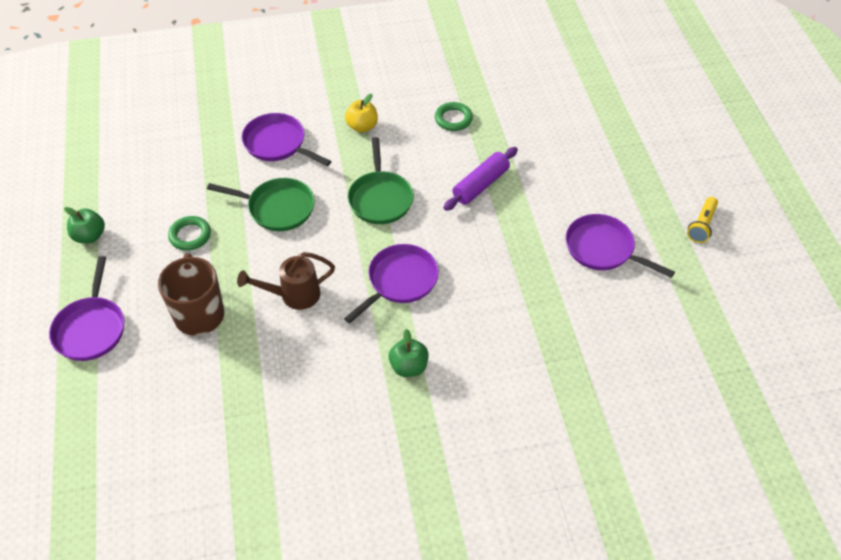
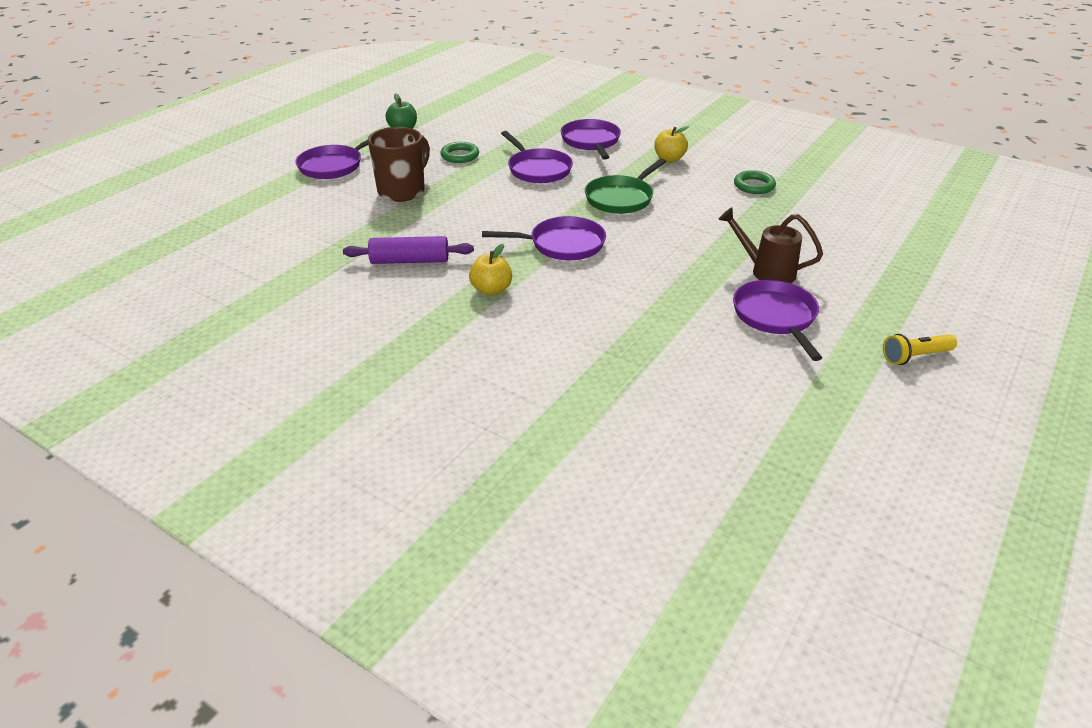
camera: 45 degrees right, 15 degrees down
(277, 208) = (537, 169): green pan -> purple pan
(294, 295) = (475, 213): brown watering can -> brown watering can (766, 271)
(409, 366) = (491, 290): green apple -> yellow apple
(480, 185) = (718, 228): purple rolling pin -> purple rolling pin (410, 261)

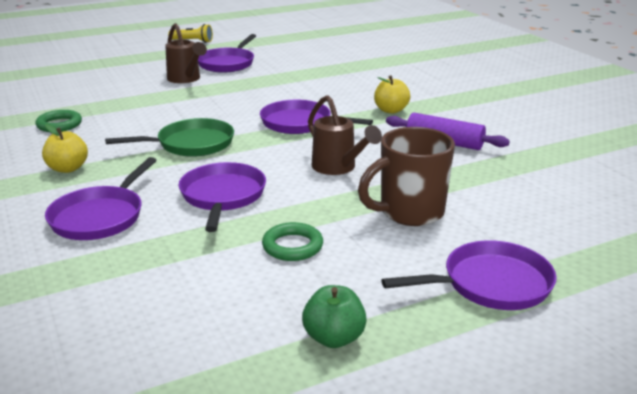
camera: 150 degrees left, 10 degrees down
(482, 210) = (338, 168): none -> brown watering can

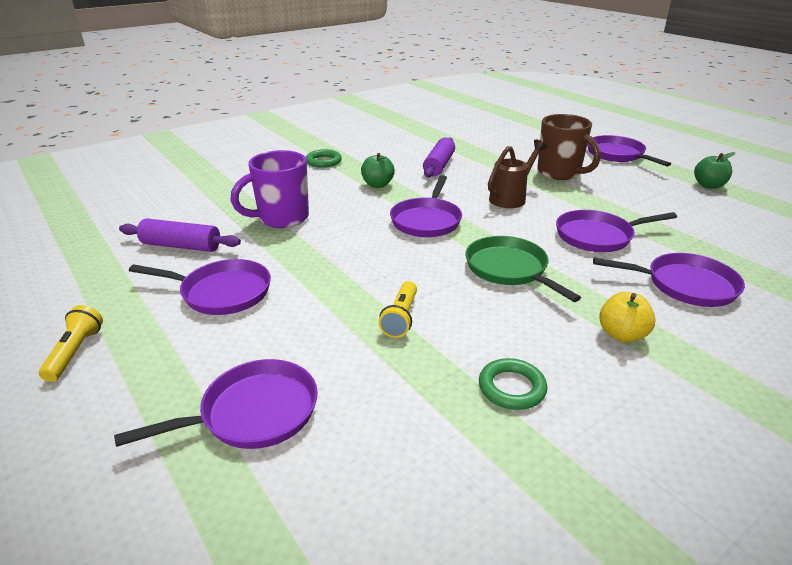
camera: 100 degrees left, 5 degrees up
(109, 71) = (253, 413): none -> purple pan
(158, 104) = (400, 318): none -> yellow flashlight
(186, 79) = (296, 315): brown watering can -> none
(292, 246) = (638, 203): green ring -> green ring (323, 161)
(296, 53) = (181, 246): none -> purple rolling pin
(328, 76) = (281, 218): none -> purple mug
(391, 110) = (377, 185): yellow apple -> green apple

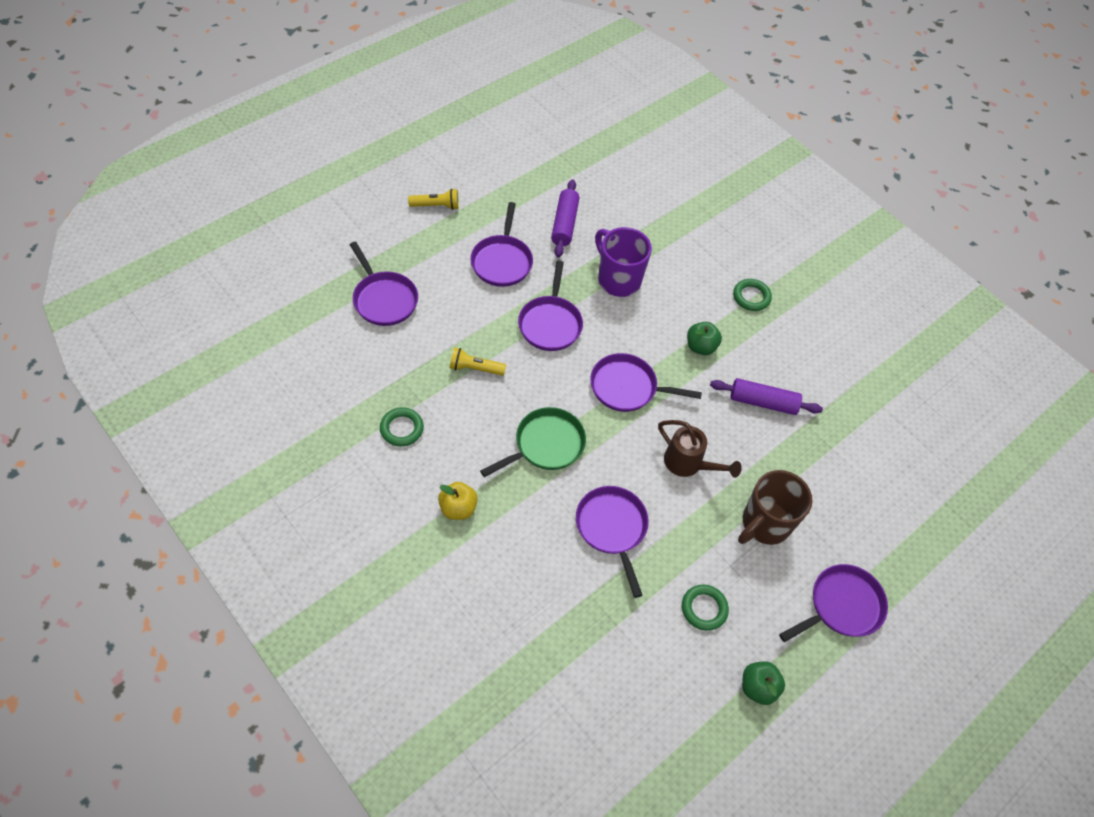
camera: 80 degrees right, 25 degrees up
(655, 200) = (704, 609): none -> green ring
(685, 285) = (529, 578): purple pan -> purple pan (550, 323)

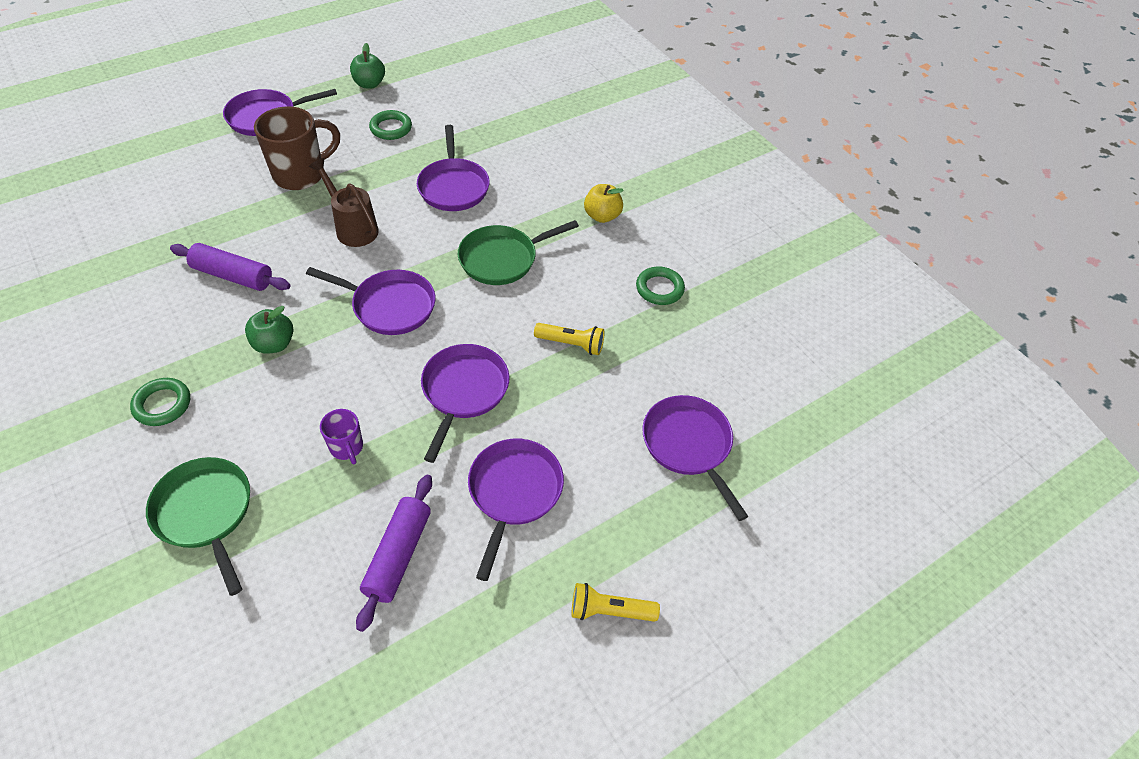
camera: 170 degrees left, 5 degrees down
(618, 279) = (347, 448): purple mug -> purple mug, size x0.51
(686, 237) = (206, 513): none -> green pan

